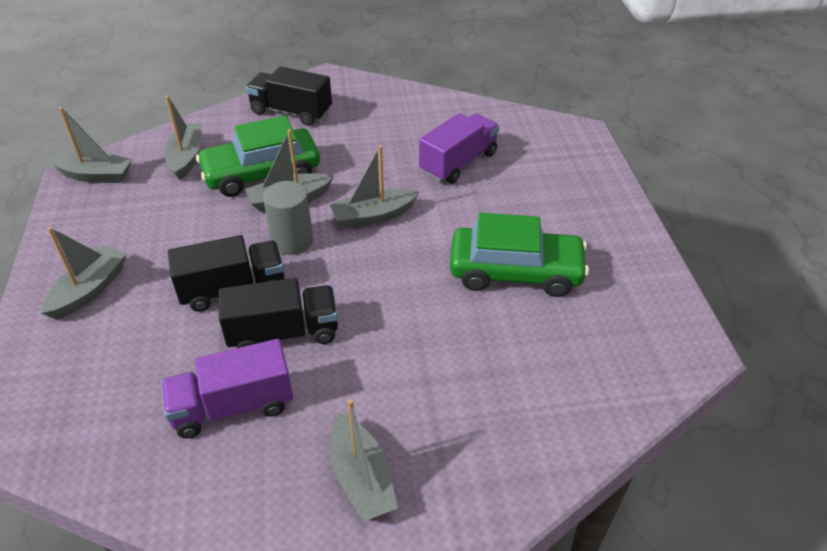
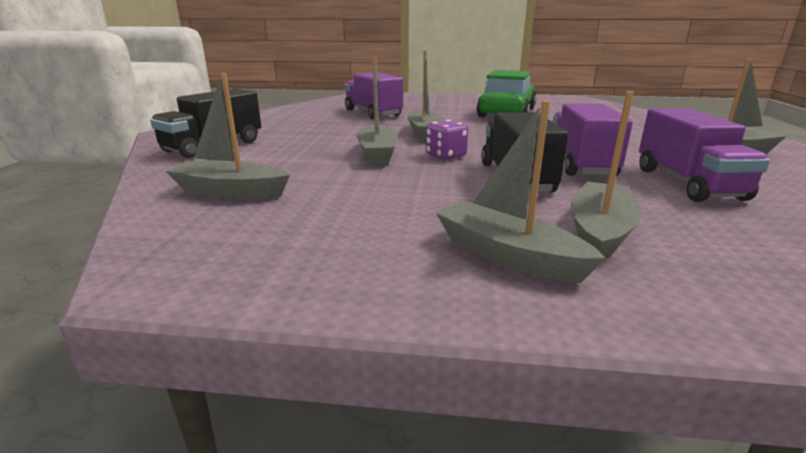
camera: 75 degrees left, 20 degrees down
(95, 175) = (184, 256): grey boat -> grey boat (600, 232)
(261, 173) = (317, 161): green car -> none
(283, 333) = (580, 164): black truck -> purple truck
(292, 241) = (445, 156): grey cylinder -> purple dice

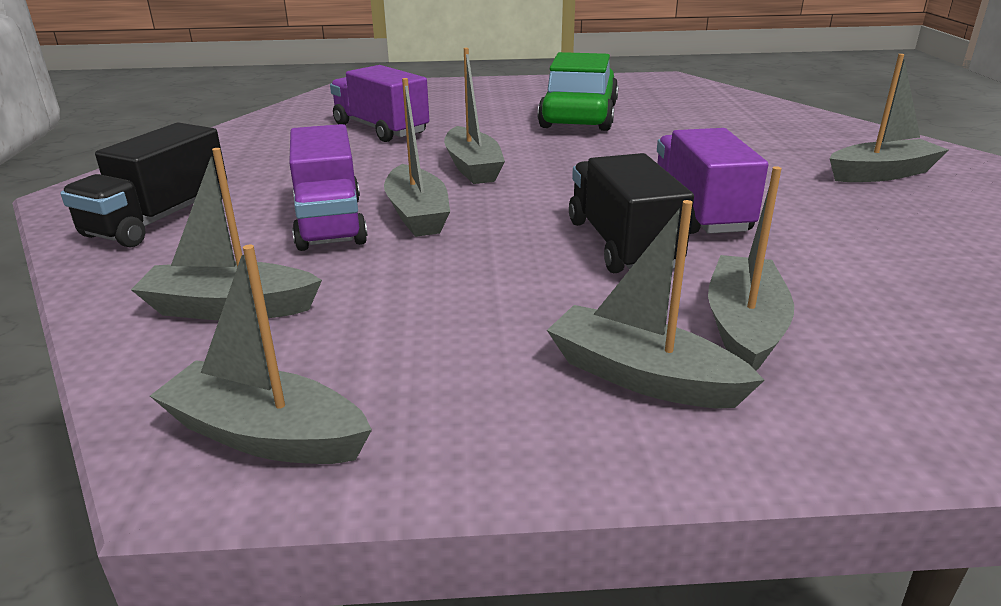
camera: 10 degrees left, 5 degrees up
(213, 263) = (266, 435): none -> grey boat
(445, 156) = (516, 210): purple dice -> none
(687, 183) = (836, 234): purple truck -> purple truck (330, 222)

